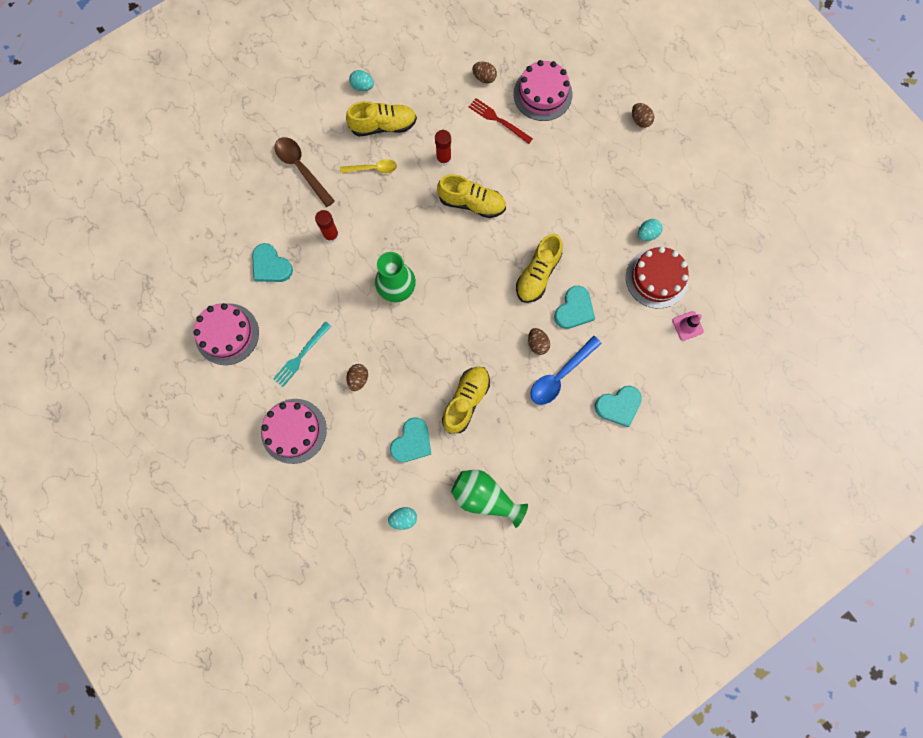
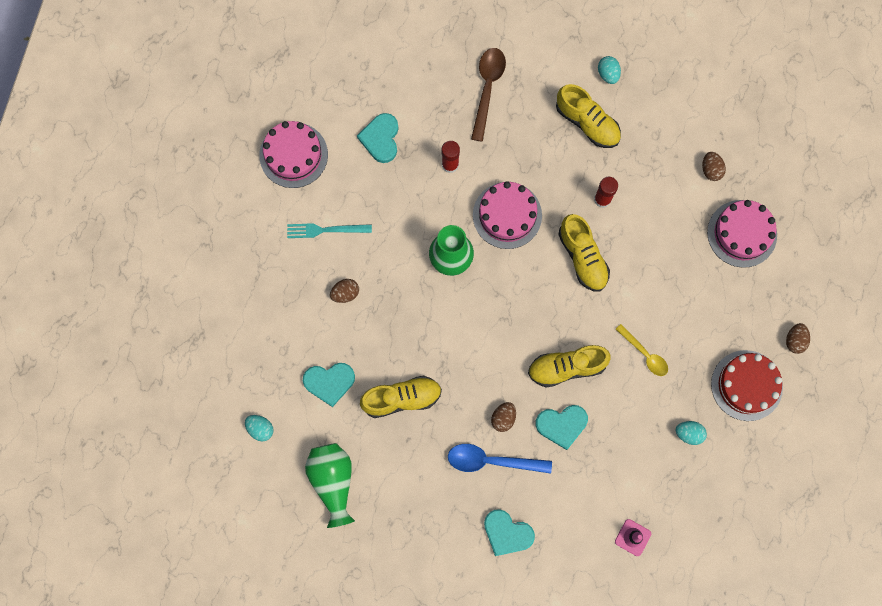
camera: 50 degrees right, 0 degrees up
(294, 431) = (259, 278): pink cake -> pink cake (507, 215)
(373, 169) = (540, 147): yellow spoon -> yellow spoon (644, 354)
(498, 120) = (681, 216): red fork -> none
(656, 278) = (654, 475): red cake -> red cake (746, 385)

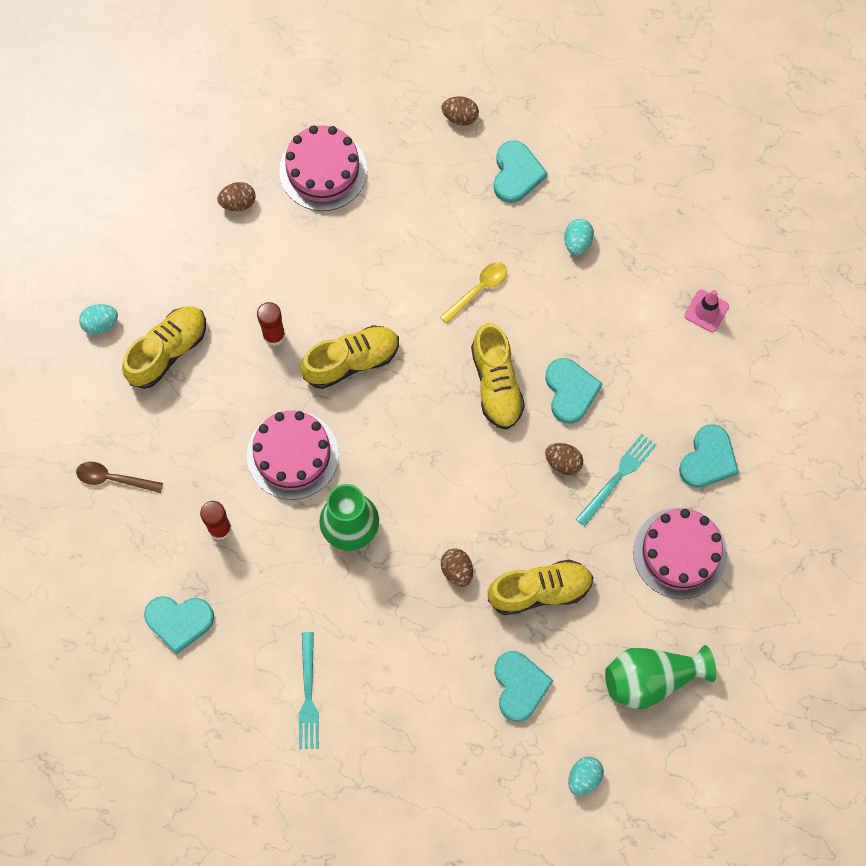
camera: 90 degrees left, 5 degrees down
(293, 155) = (198, 742): pink cake -> pink cake (680, 553)
(345, 293) = (397, 667): brown egg -> brown egg (457, 570)
(402, 398) = (540, 591): yellow shoe -> yellow shoe turned 90 degrees clockwise
(487, 89) = (113, 478): brown spoon -> brown spoon, size x0.66
(491, 460) = (618, 477): blue spoon -> turquoise fork
(746, 385) = (516, 174): red cake -> turquoise heart

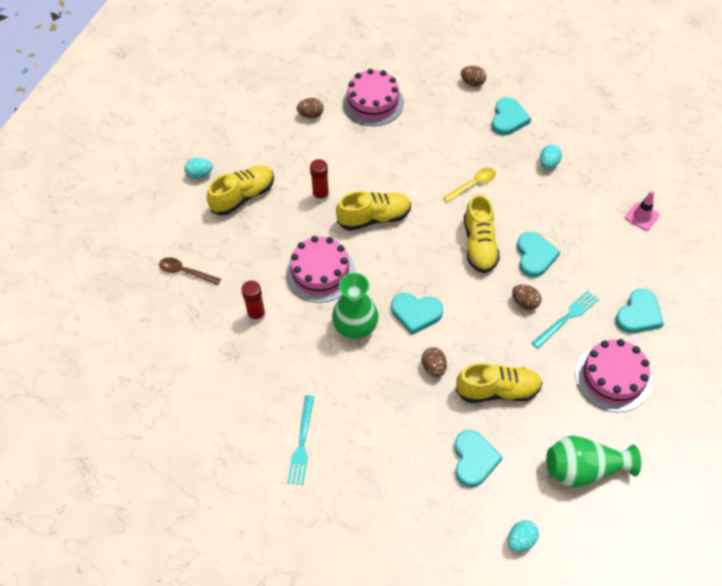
camera: 10 degrees right, 15 degrees down
(179, 621) = (212, 375): turquoise heart -> turquoise heart (416, 313)

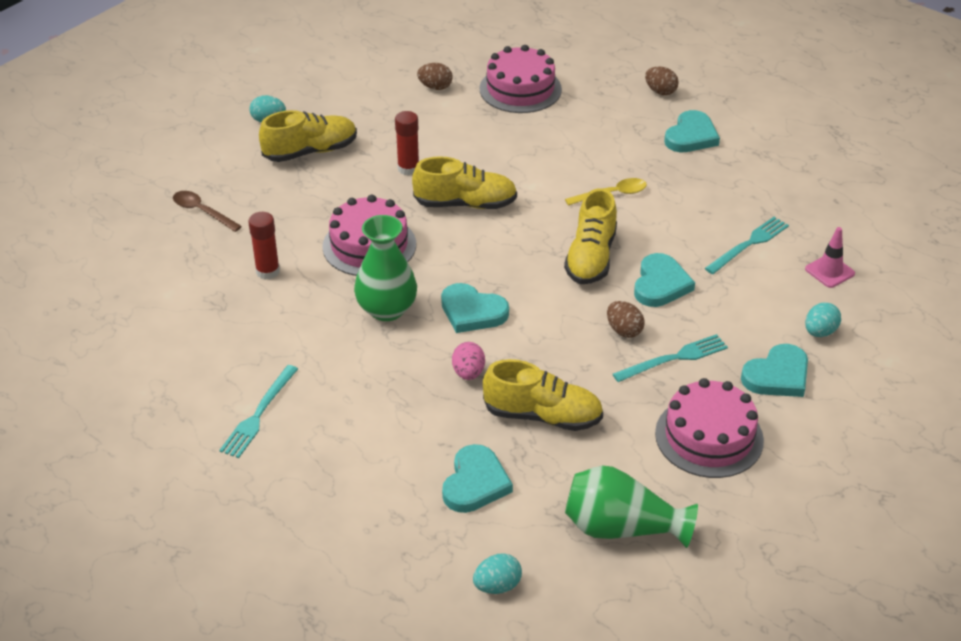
camera: 15 degrees right, 15 degrees down
(433, 367) = (468, 373): brown egg -> pink egg
(548, 163) = (724, 192): turquoise egg -> turquoise egg (820, 332)
(581, 206) = (749, 244): none -> turquoise fork

